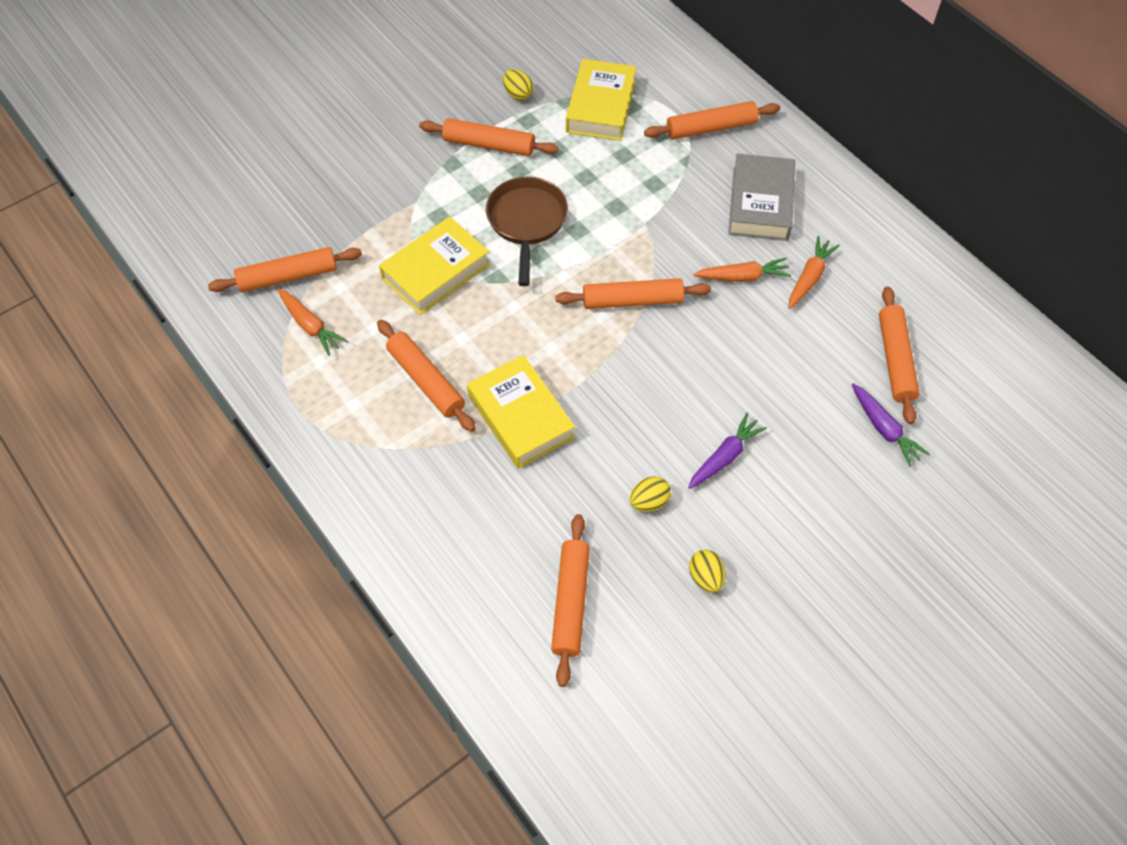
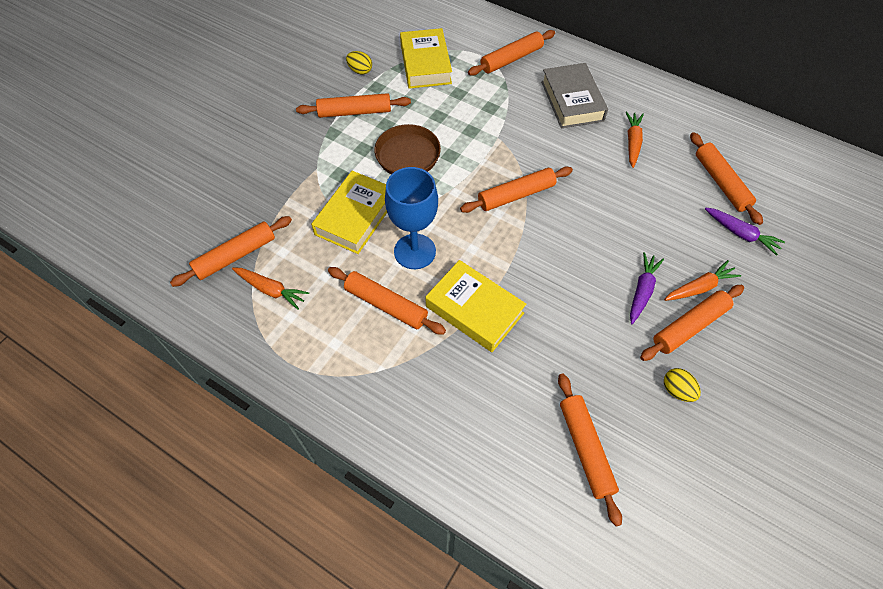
camera: 20 degrees left, 0 degrees up
(484, 331) = (415, 251): none -> blue goblet
(649, 502) = (604, 345): yellow egg -> none
(742, 277) = (586, 155): orange carrot -> orange carrot (699, 287)
(760, 514) = (690, 326): none -> orange rolling pin

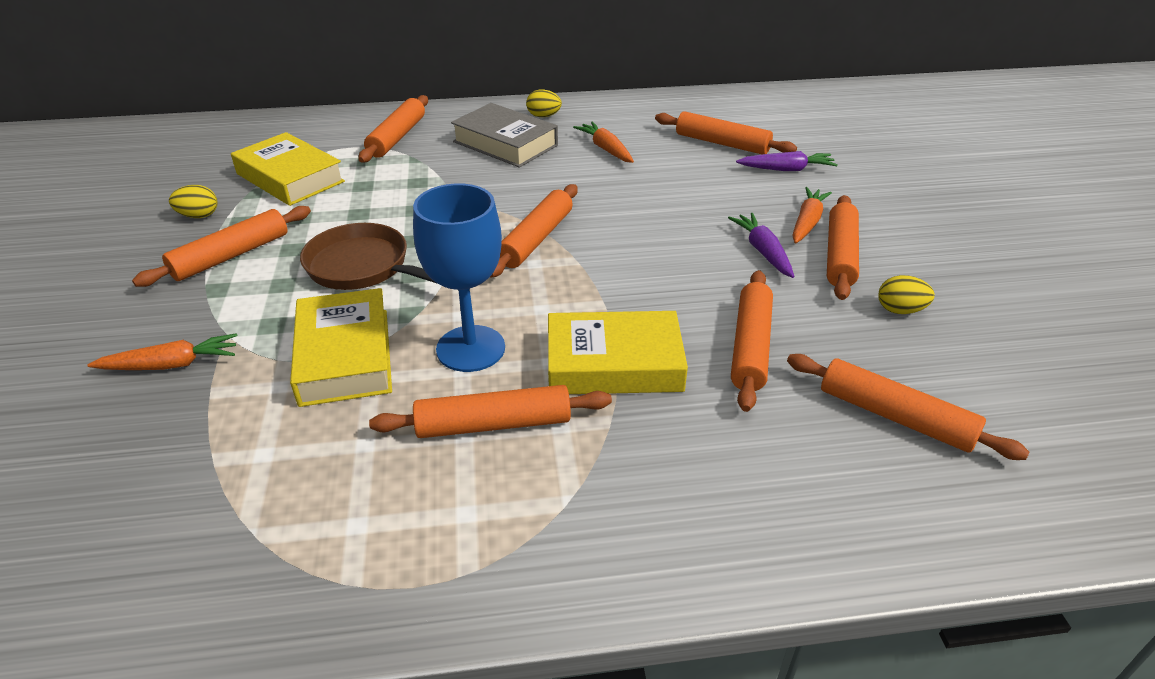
camera: 40 degrees left, 20 degrees down
(235, 256) = (176, 505): orange rolling pin -> orange rolling pin (750, 346)
(271, 290) = (288, 511): orange carrot -> orange carrot (171, 364)
(621, 87) = (543, 116): none -> yellow egg

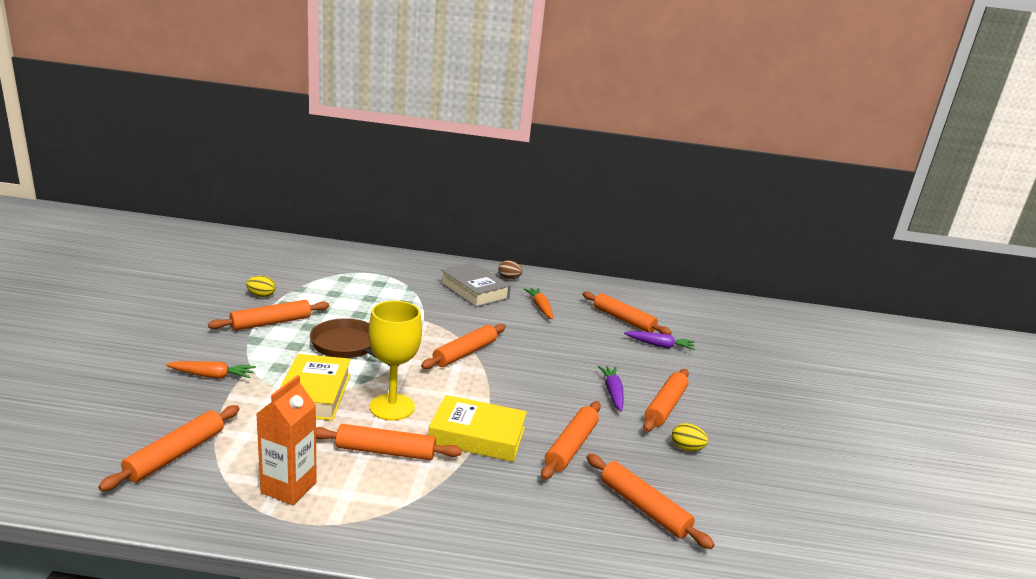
camera: 10 degrees right, 15 degrees down
(290, 178) = (326, 284): yellow book -> none
(371, 528) = (288, 487): none -> orange carton
(397, 137) = (405, 273): orange rolling pin -> orange rolling pin (176, 454)
(470, 348) = (392, 407): blue goblet -> yellow goblet
(543, 116) = (509, 278): yellow egg -> brown egg
(807, 222) = (654, 381): orange carrot -> none

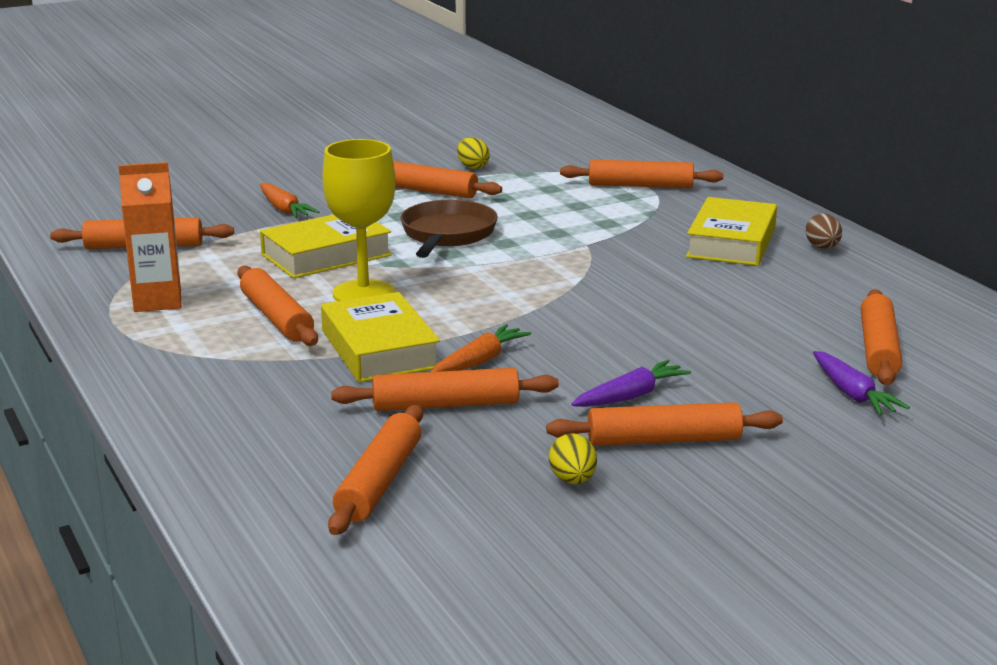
camera: 60 degrees right, 0 degrees up
(465, 353) = (552, 288): orange rolling pin -> orange rolling pin (640, 186)
(474, 291) = (731, 242): grey book -> yellow book
(540, 307) = (779, 289): orange carrot -> orange carrot (479, 361)

